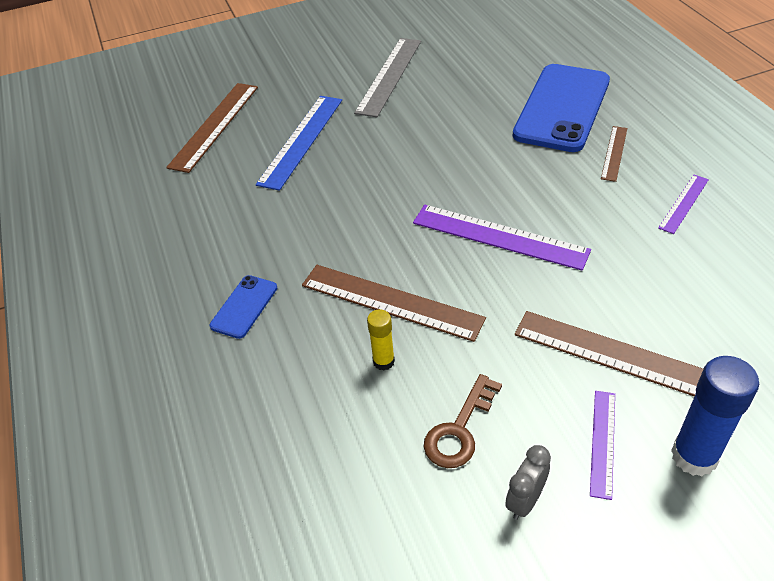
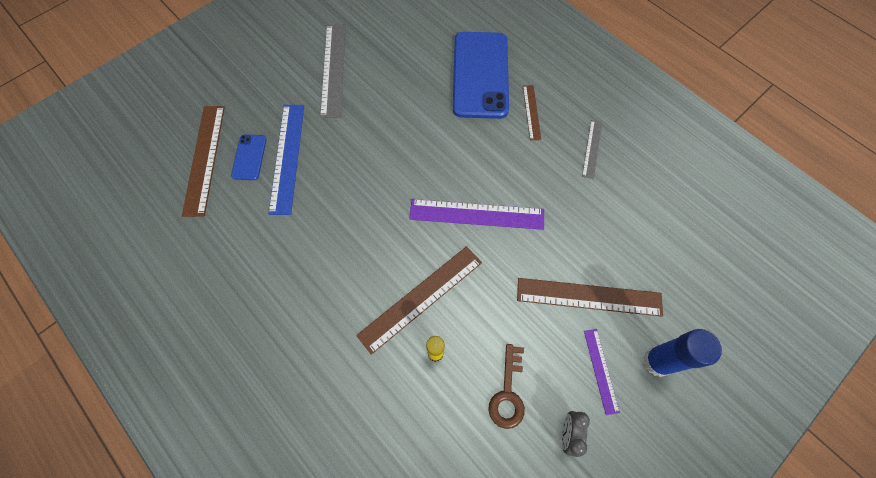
camera: 25 degrees left, 20 degrees up
(244, 306) = (311, 337): blue phone -> blue phone (249, 157)
(391, 302) = (421, 298): brown ruler -> brown ruler turned 45 degrees counterclockwise
(683, 203) = (592, 149): purple ruler -> grey ruler

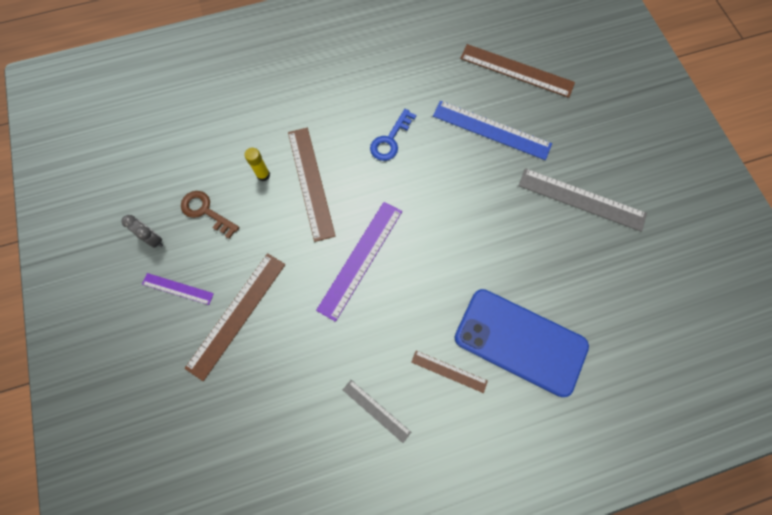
camera: 115 degrees right, 5 degrees up
(249, 157) = (504, 102): blue phone -> none
(336, 243) = (390, 140): none -> blue key
(657, 361) = (155, 339): blue glue stick -> none

